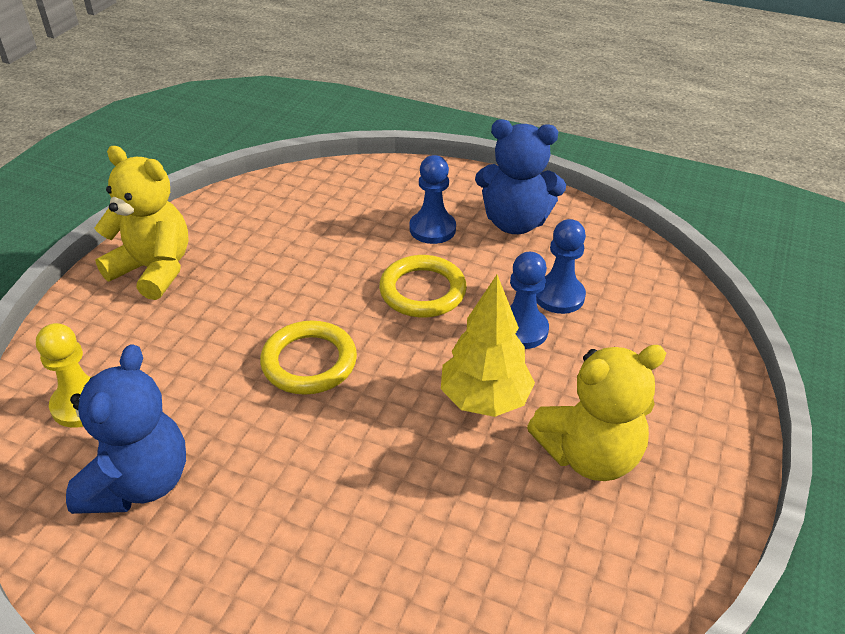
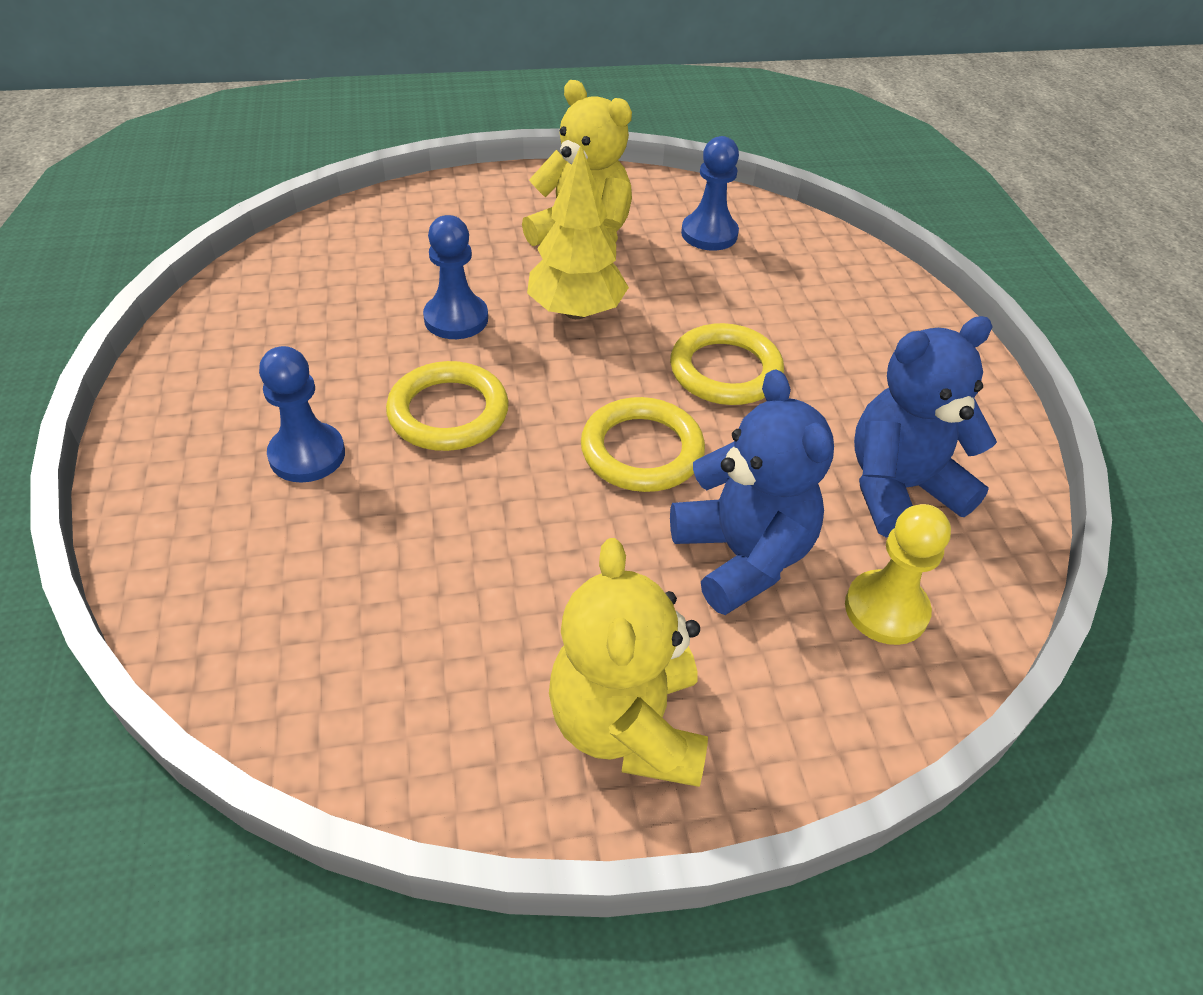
camera: 125 degrees left, 5 degrees up
(343, 455) = (725, 371): none -> yellow ring
(515, 222) = (243, 385): blue teddy bear -> blue teddy bear (742, 556)
(558, 296) = (377, 309): blue pawn -> blue pawn (709, 234)

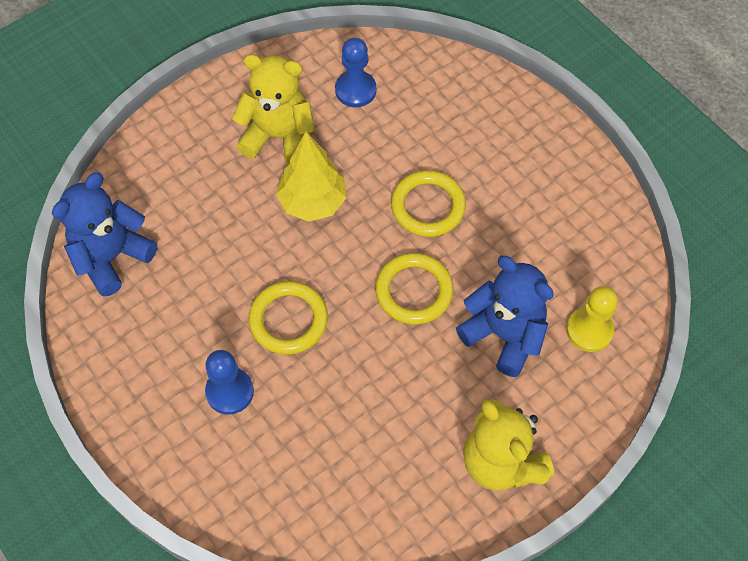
camera: 25 degrees left, 15 degrees up
(456, 319) = (243, 245): blue pawn -> none
(900, 489) = (563, 247): blue teddy bear -> blue teddy bear (111, 257)

